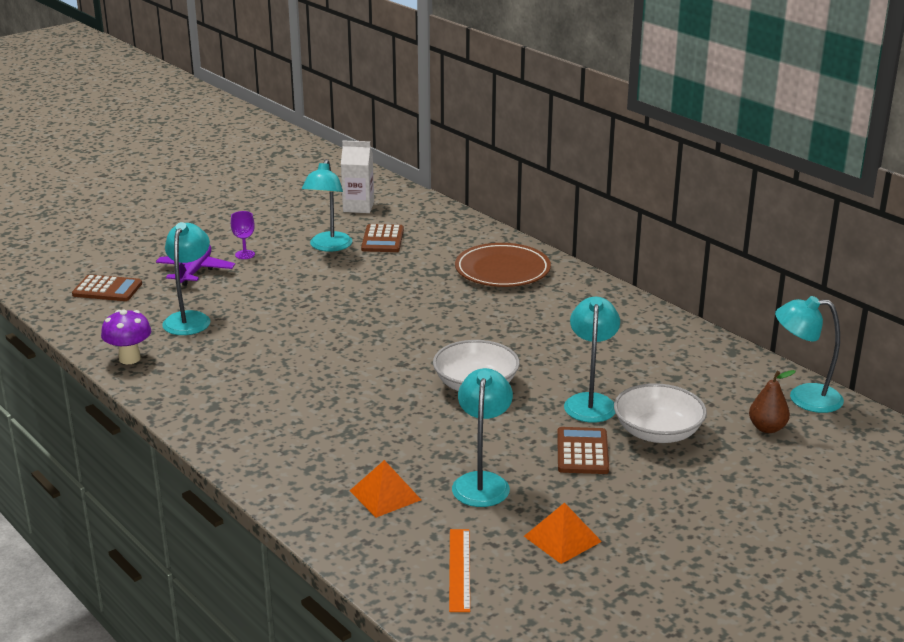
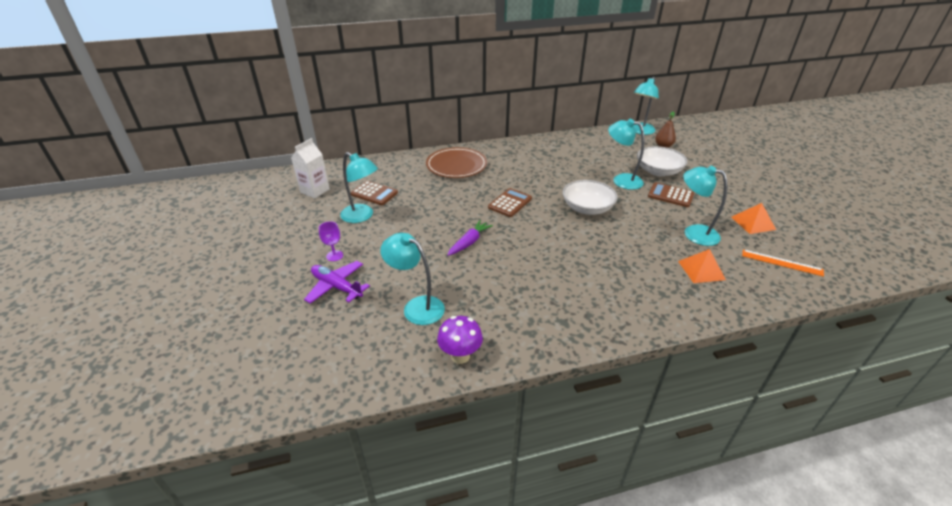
camera: 65 degrees left, 10 degrees up
(107, 289) = (320, 347): brown calculator -> brown calculator (510, 203)
(325, 320) = (469, 242): none -> purple carrot

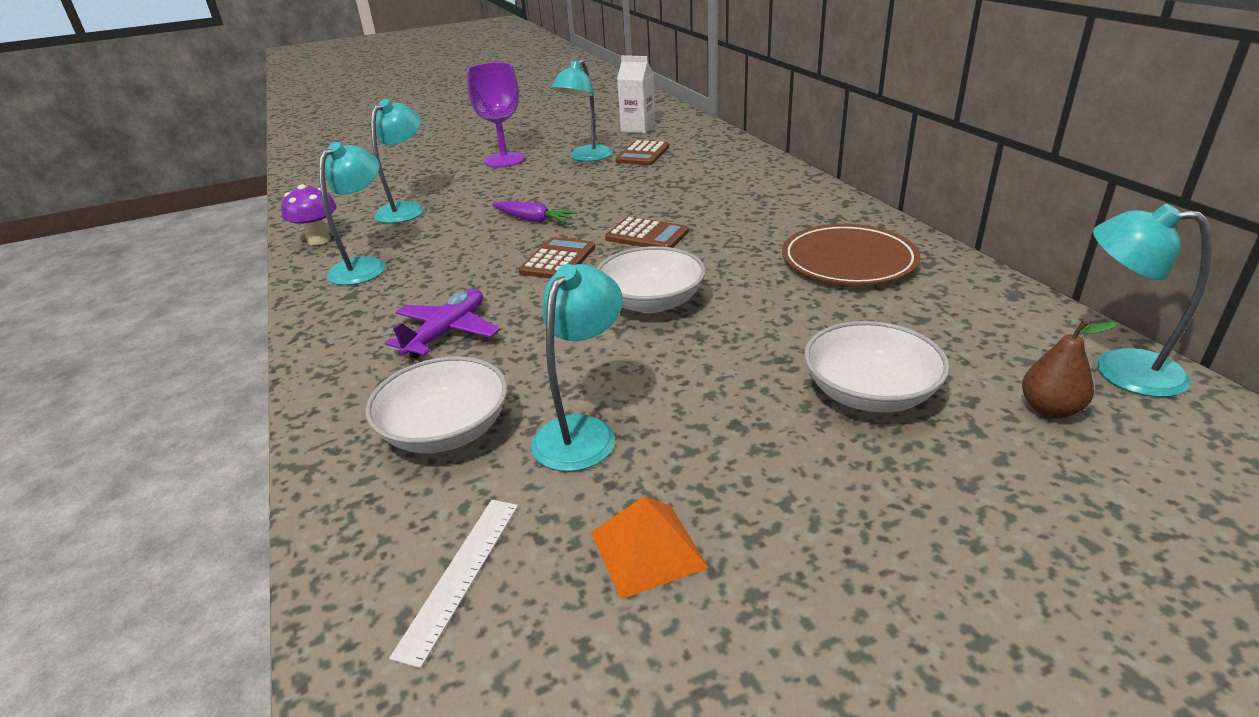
camera: 85 degrees right, 5 degrees down
(334, 256) = (504, 160): purple goblet -> purple goblet, size x2.07
(337, 287) = (449, 170): purple plane -> purple plane (447, 332)
(456, 165) = (751, 186): brown plate -> brown plate (848, 260)
(621, 180) = (788, 338): turquoise lamp -> turquoise lamp (365, 266)
(670, 195) = (746, 407): brown calculator -> brown calculator (558, 260)
(701, 270) = (446, 430): orange pyramid -> white bowl
(781, 262) = (460, 575): orange ruler -> white ruler

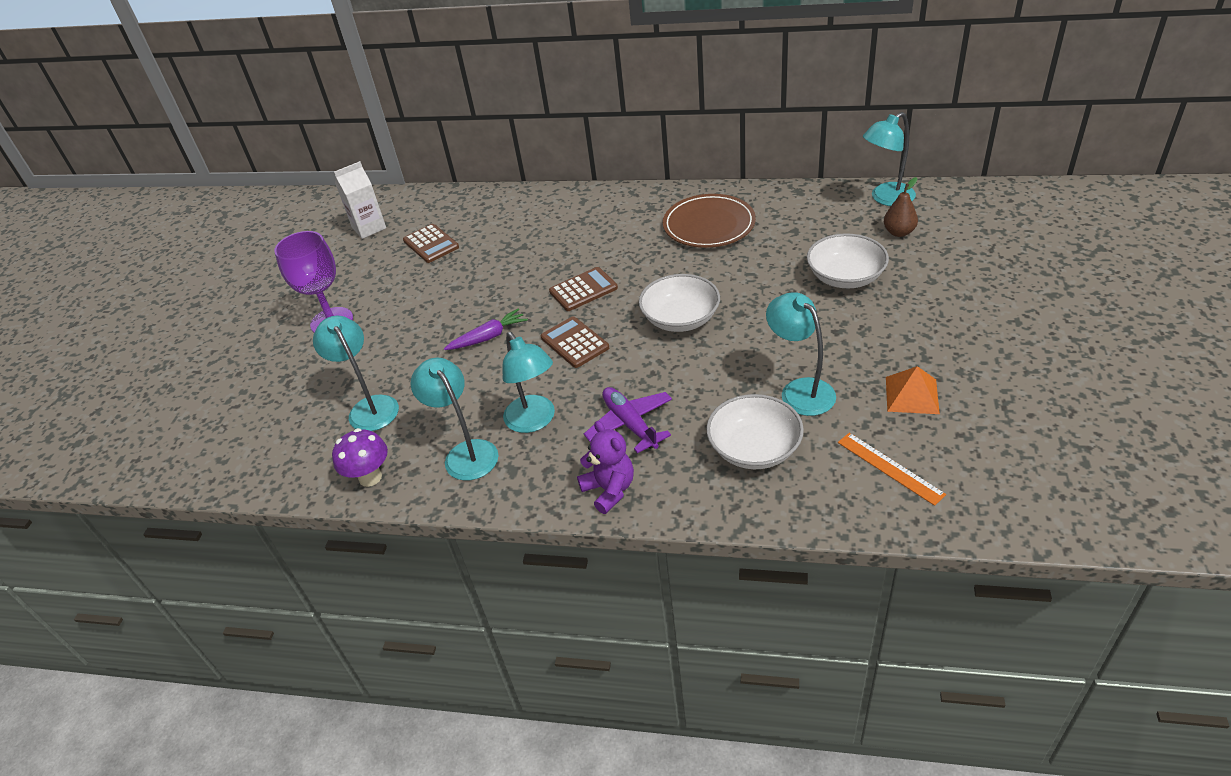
camera: 55 degrees left, 10 degrees up
(337, 355) = (609, 490): none -> purple teddy bear
(460, 575) = (889, 468): white ruler -> orange ruler
(586, 157) = (395, 274): turquoise lamp -> turquoise lamp (534, 421)

